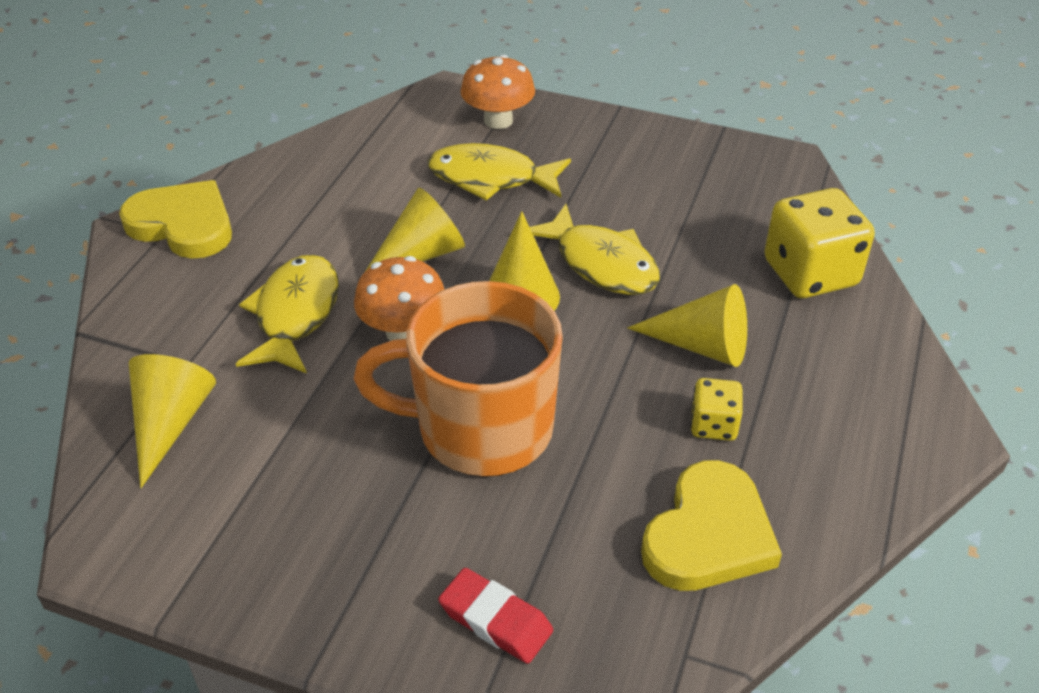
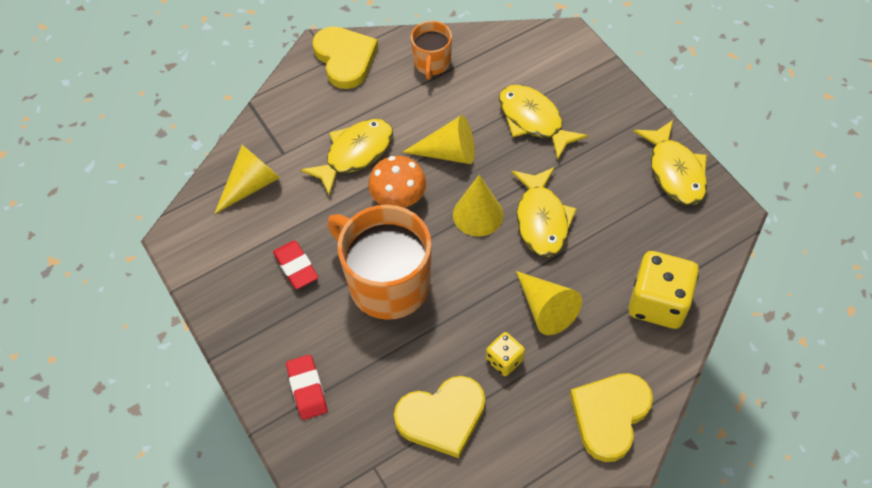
camera: 40 degrees right, 15 degrees up
(308, 180) = (432, 63): none -> orange mug
(333, 482) = (296, 267): none -> red eraser
(498, 120) = (576, 78): orange mushroom -> none
(692, 152) = (674, 171): none -> yellow fish
(888, 408) = (610, 415): none -> yellow heart

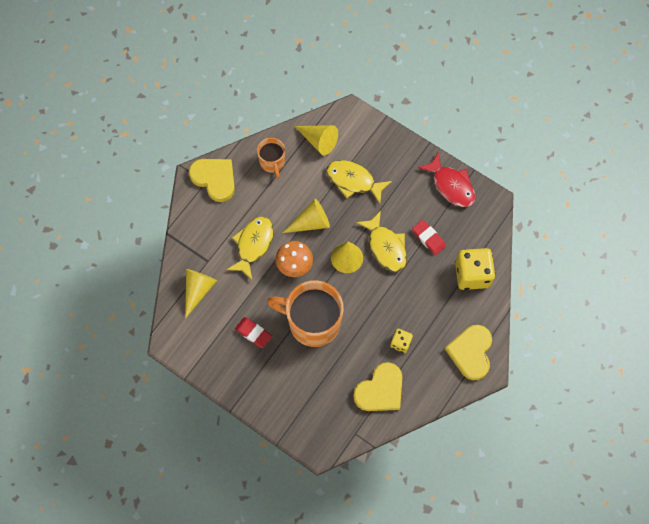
camera: 25 degrees left, 10 degrees up
(307, 389) = (296, 404): red eraser -> red eraser (428, 238)
(546, 308) = (411, 303): yellow cone -> yellow cone (319, 141)
(674, 171) = (451, 185): yellow fish -> red fish

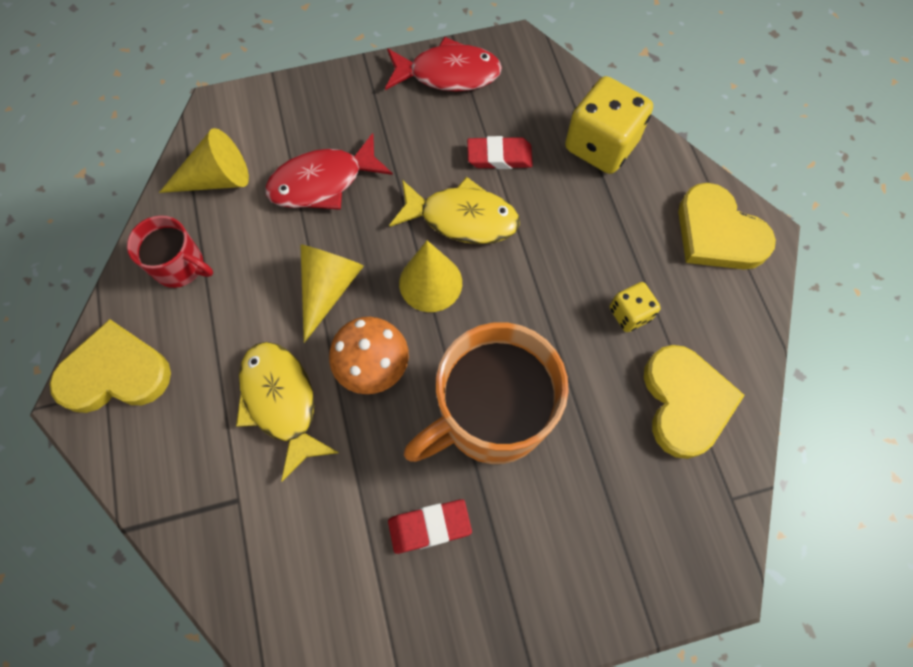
camera: 50 degrees left, 0 degrees up
(198, 290) = (272, 560): yellow cone -> none
(272, 162) = (180, 266): orange mug -> red mug
(353, 181) = (323, 182): yellow fish -> red fish

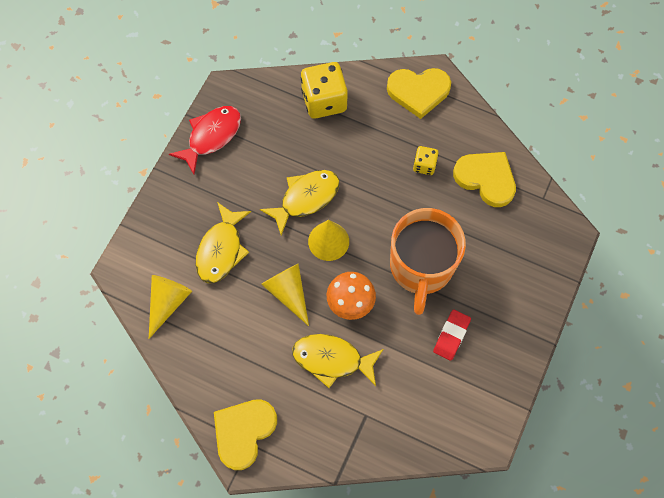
camera: 50 degrees left, 0 degrees up
(180, 266) = (208, 358): red mug -> none
(323, 182) = (221, 249): red fish -> yellow fish
(499, 156) = (286, 152): red eraser -> none

